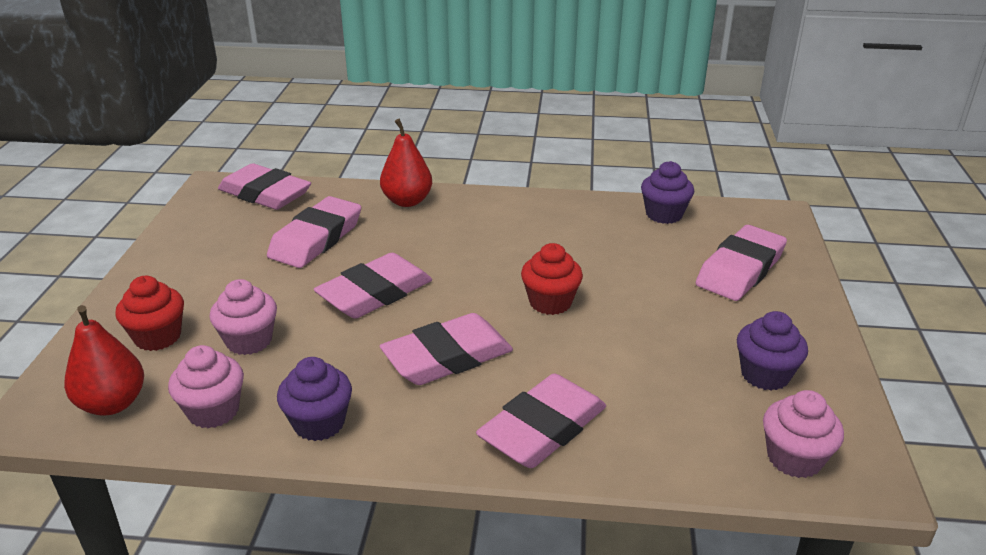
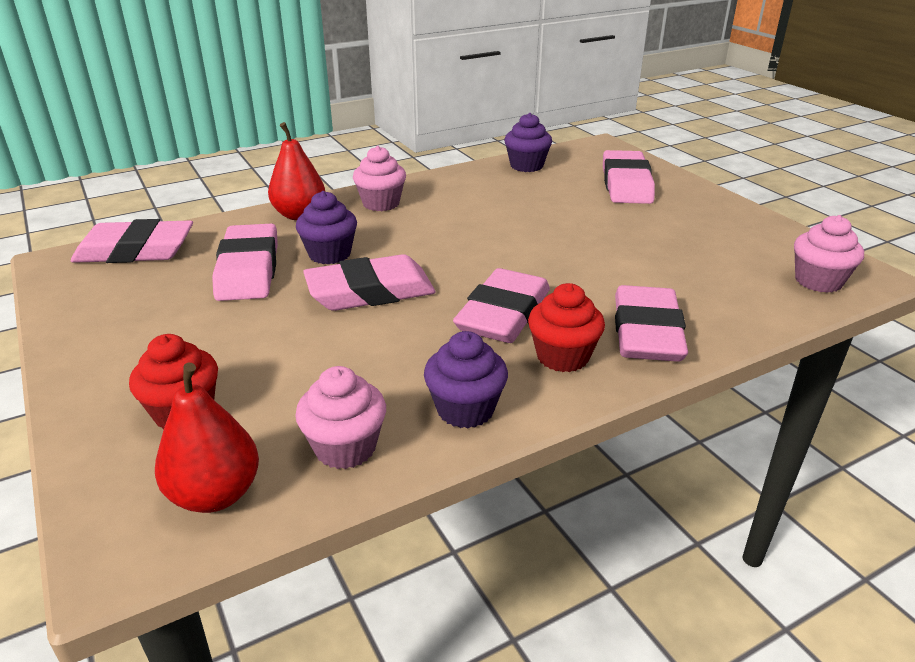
camera: 35 degrees left, 0 degrees up
(249, 341) = (297, 375): pink cupcake -> pink cupcake (381, 203)
(375, 293) = (370, 292): pink eraser -> pink eraser turned 60 degrees clockwise
(550, 302) = (528, 247): red cupcake -> red cupcake (562, 357)
(765, 375) = (732, 240): purple cupcake -> purple cupcake (329, 254)

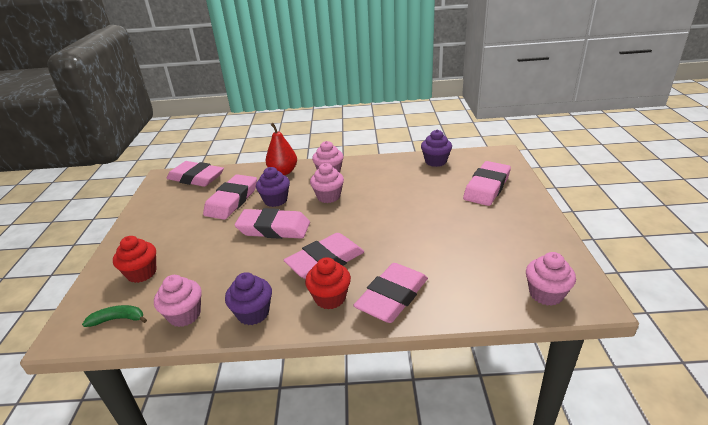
camera: 30 degrees right, 0 degrees up
(215, 494) = (118, 319): red pear -> green banana
(415, 233) = (328, 196): none -> pink cupcake

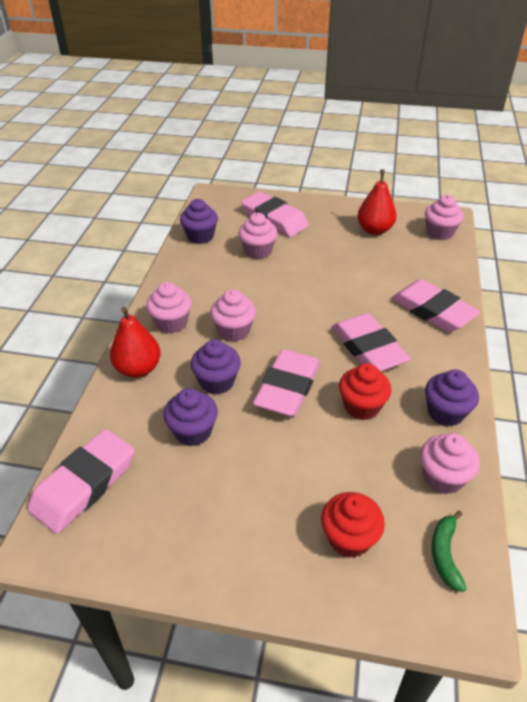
camera: 80 degrees left, 10 degrees up
(232, 201) = (193, 431): pink eraser -> purple cupcake
(330, 298) = (428, 351): red cupcake -> red cupcake (361, 406)
(432, 188) = (258, 251): none -> pink cupcake
(513, 245) = (374, 230): none -> red pear

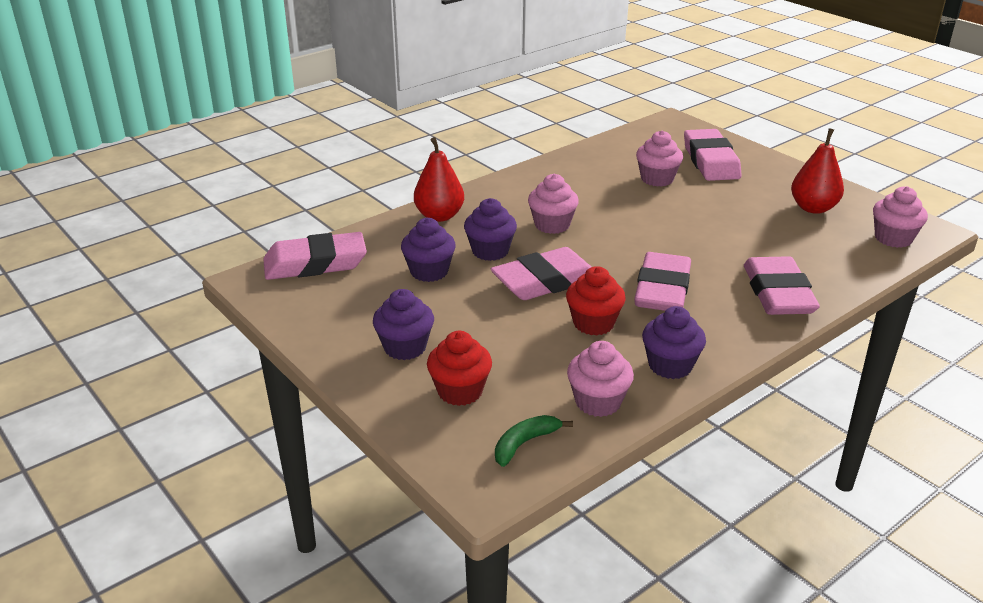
camera: 40 degrees right, 10 degrees down
(171, 323) = (505, 198): pink cupcake -> none
(200, 236) = (615, 149): purple cupcake -> purple cupcake (405, 347)

